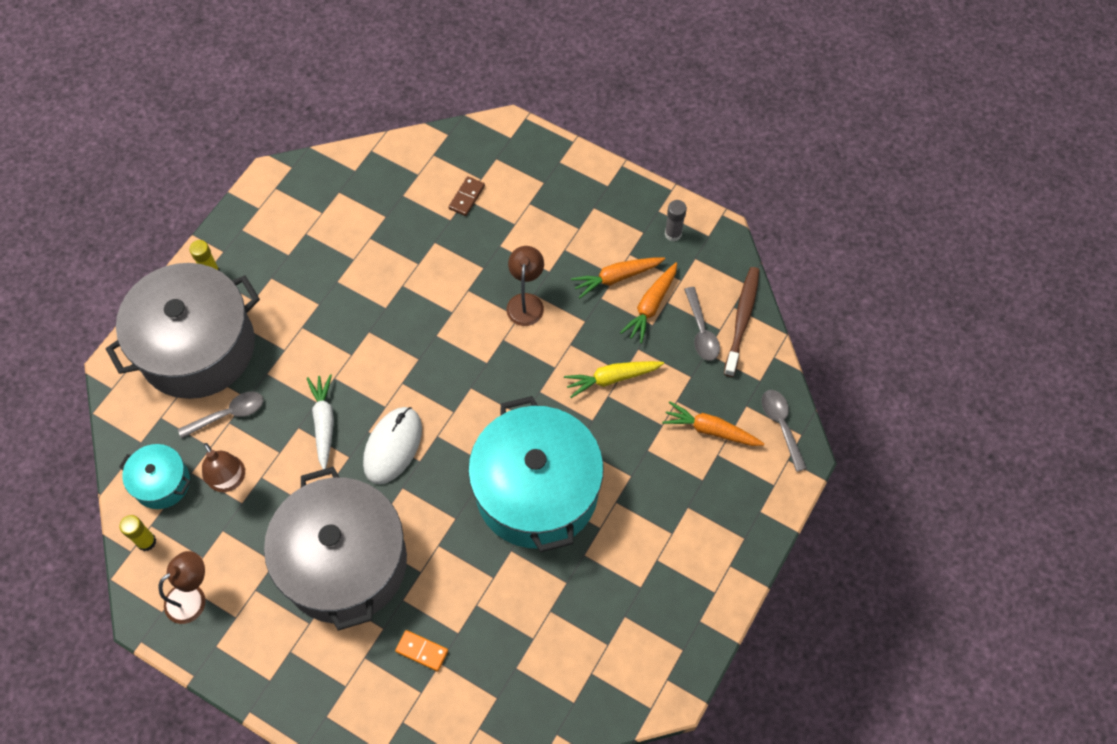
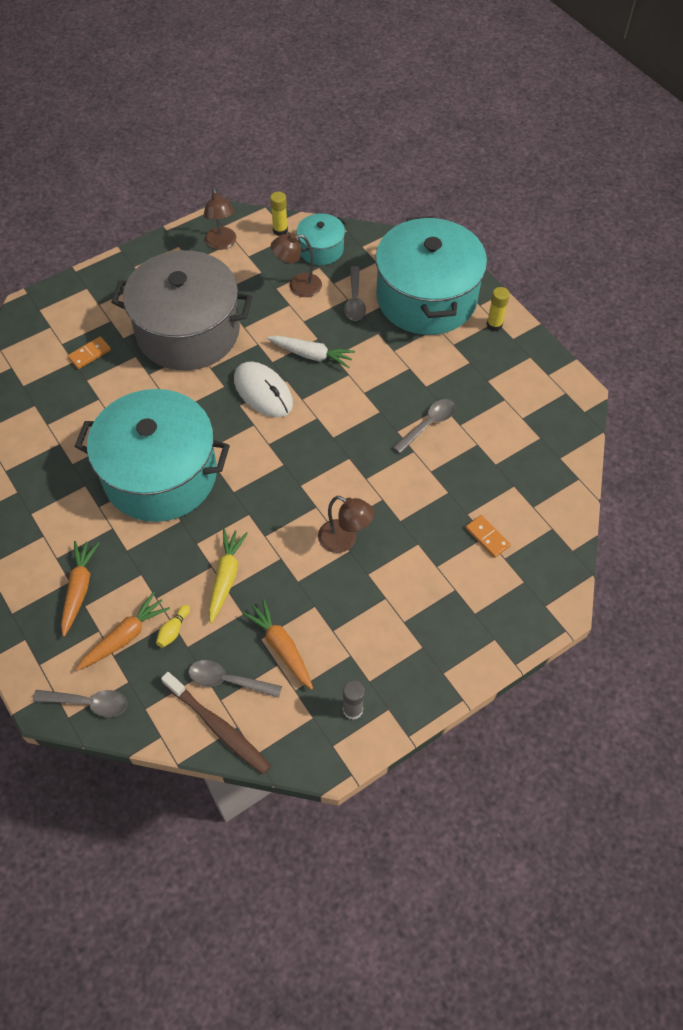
camera: 115 degrees right, 5 degrees down
(197, 347) = (426, 298): grey pot -> turquoise pot
(365, 285) = (428, 424): none -> grey spoon
(466, 197) = (487, 537): brown domino -> orange domino
(616, 278) = (329, 630): orange carrot -> orange carrot (79, 589)
(683, 395) = (173, 630): none -> yellow bowling pin

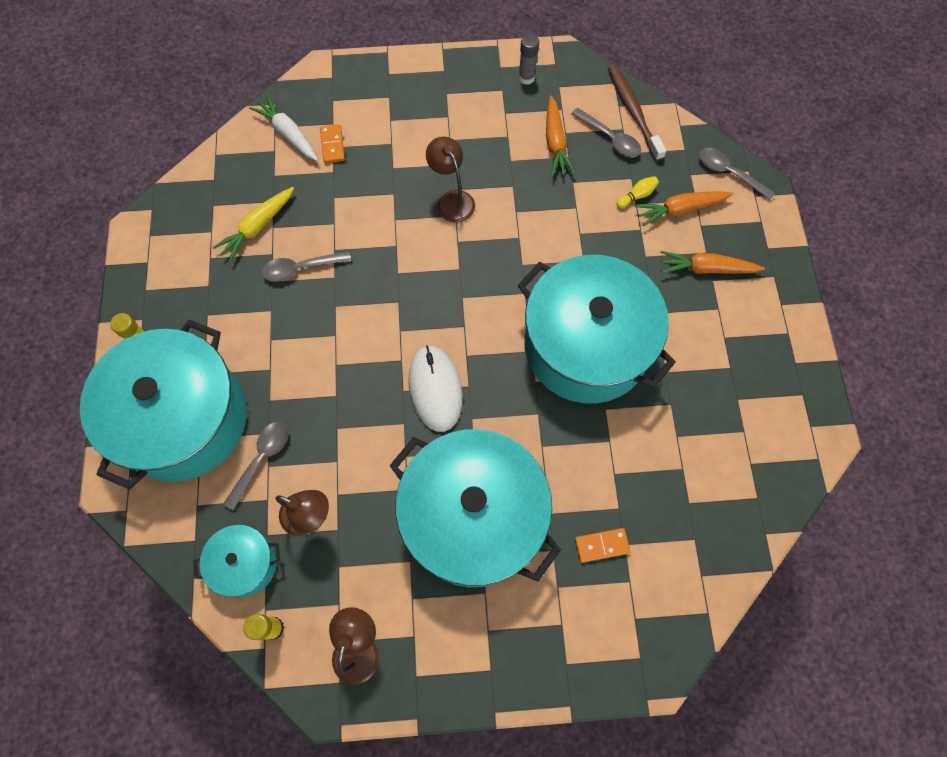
camera: 150 degrees left, 10 degrees up
(79, 589) = (706, 269): orange carrot -> orange carrot turned 60 degrees clockwise
(188, 331) = (473, 517): grey pot -> turquoise pot
(226, 577) = (572, 218): yellow carrot -> yellow carrot (258, 227)
(311, 355) = (357, 409): white carrot -> white carrot (288, 134)

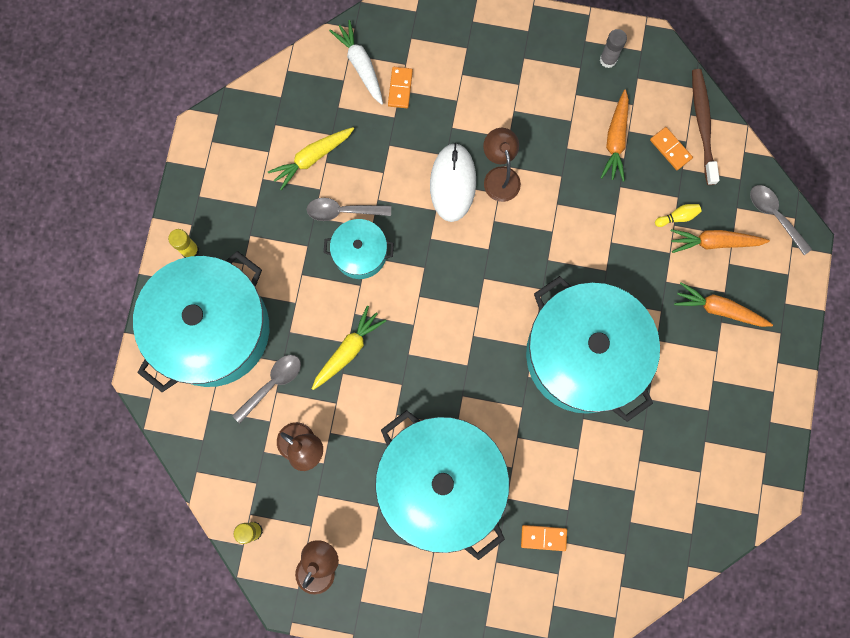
camera: 15 degrees right, 10 degrees up
(245, 563) = (241, 471): turquoise pot -> turquoise pot (360, 253)
(337, 403) = (348, 350): none -> yellow carrot
(435, 389) = (437, 360): white mouse -> white mouse (453, 183)
(610, 139) = (670, 149): grey spoon -> orange domino

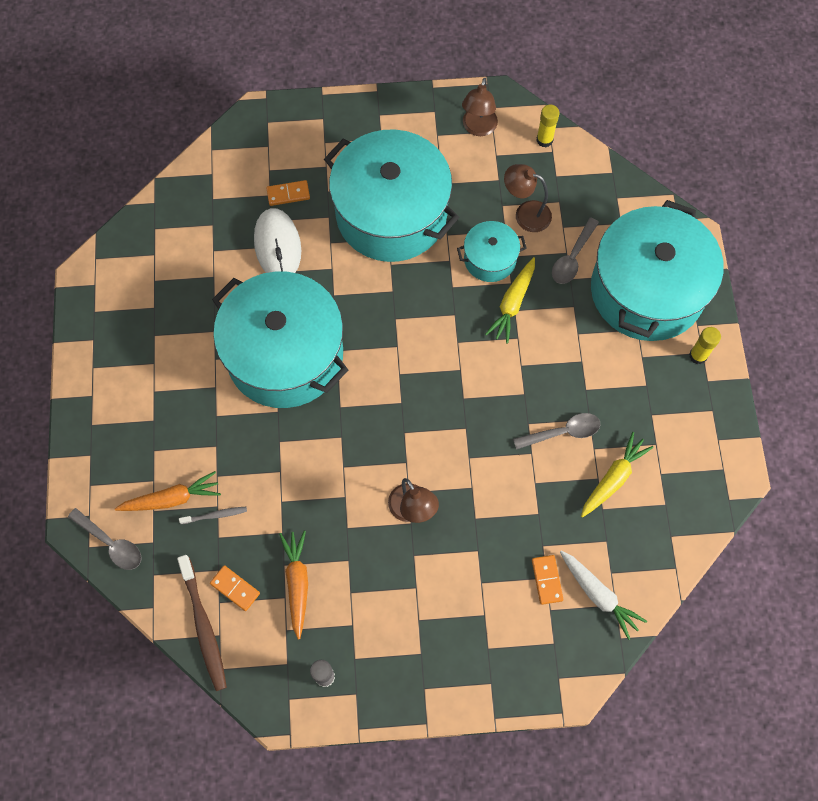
camera: 165 degrees right, 10 degrees down
(360, 253) = (531, 395): turquoise pot -> turquoise pot (490, 259)
(453, 183) = (459, 490): white mouse -> white mouse (277, 246)
(677, 217) = (215, 515): yellow bowling pin -> grey toothbrush
(719, 309) = (157, 432): orange carrot -> none

